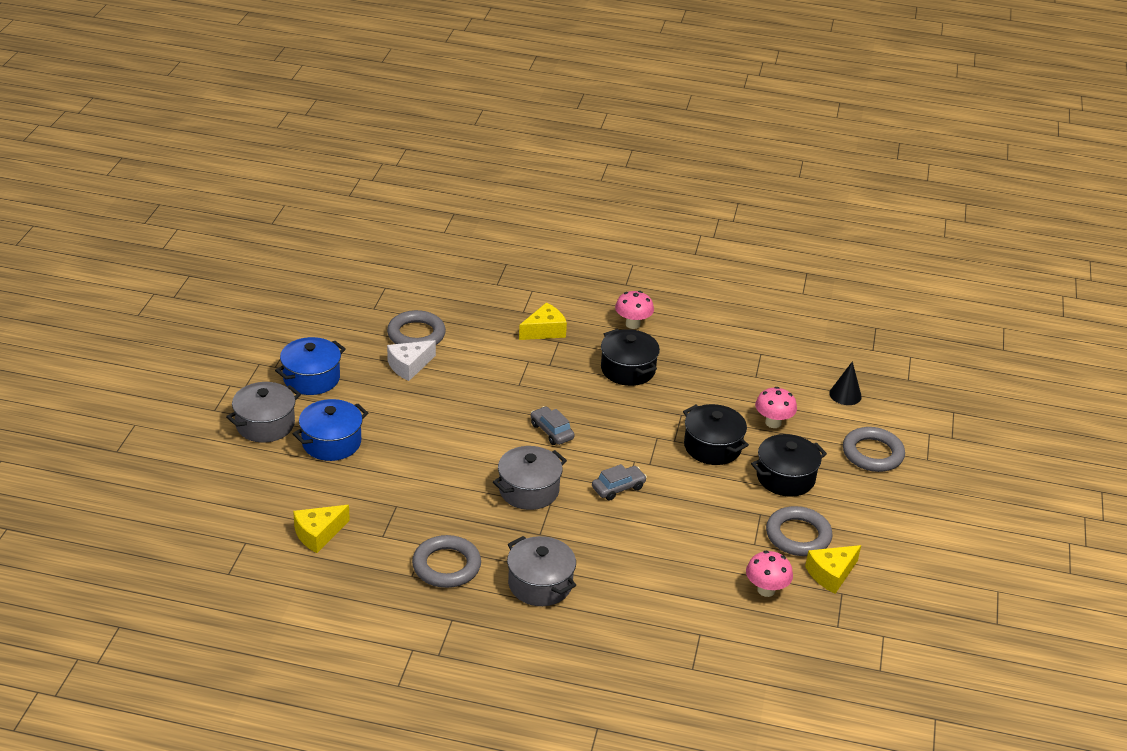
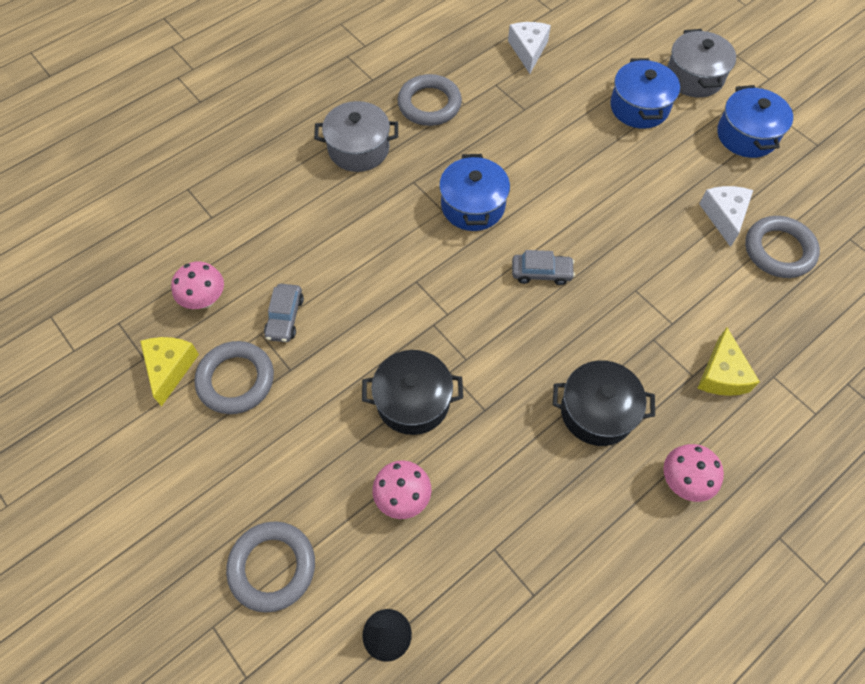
camera: 130 degrees right, 25 degrees up
(318, 534) = (528, 50): yellow cheese -> white cheese
(529, 490) = (473, 206): grey pot -> blue pot
(618, 488) = (421, 275): grey car -> grey car (285, 317)
(785, 477) = (315, 436): black pot -> none

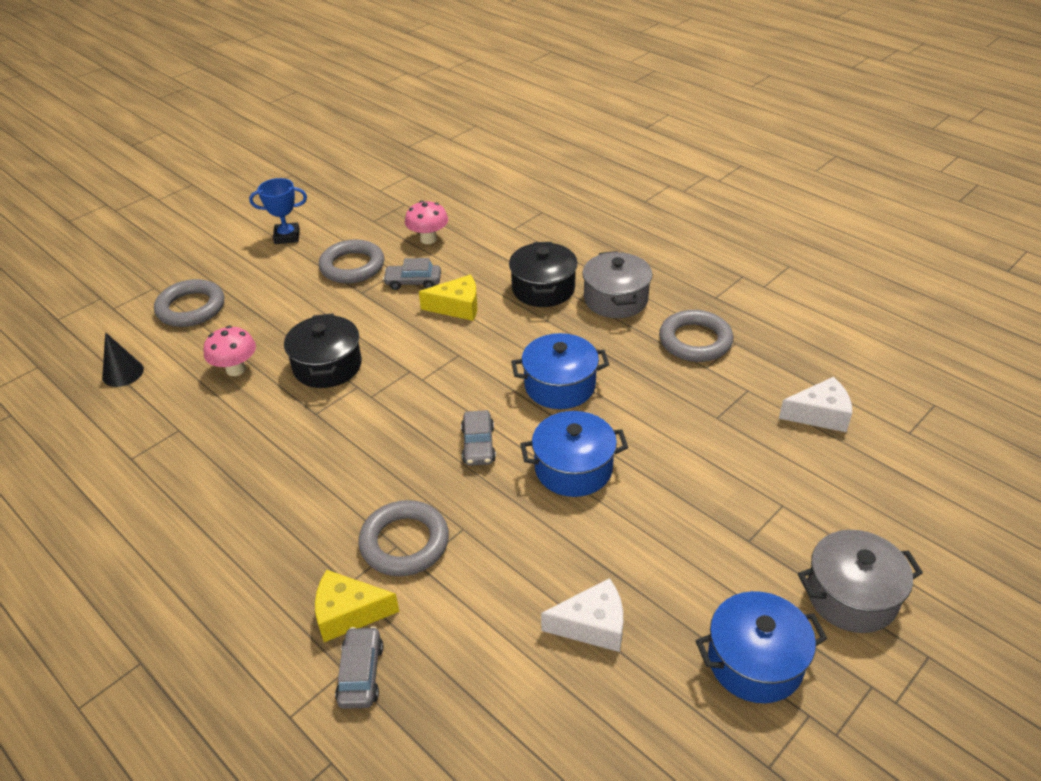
camera: 85 degrees right, 20 degrees down
(144, 460) = (287, 236): none -> blue trophy
(170, 368) = (364, 234): yellow cheese -> yellow cheese (457, 307)
(597, 412) = (307, 497): black pot -> black pot (543, 289)
(639, 107) = (763, 530): blue pot -> blue pot (573, 468)
(683, 481) = (220, 573): pink mushroom -> none
(775, 365) = (361, 674): none -> grey car
(779, 250) = (544, 691): grey ring -> grey ring (404, 542)

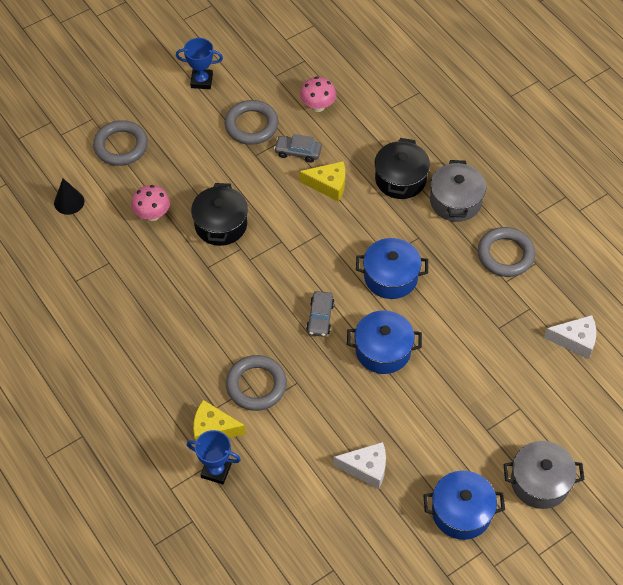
camera: 10 degrees right, 15 degrees up
(361, 674) = (216, 470): grey car -> blue trophy

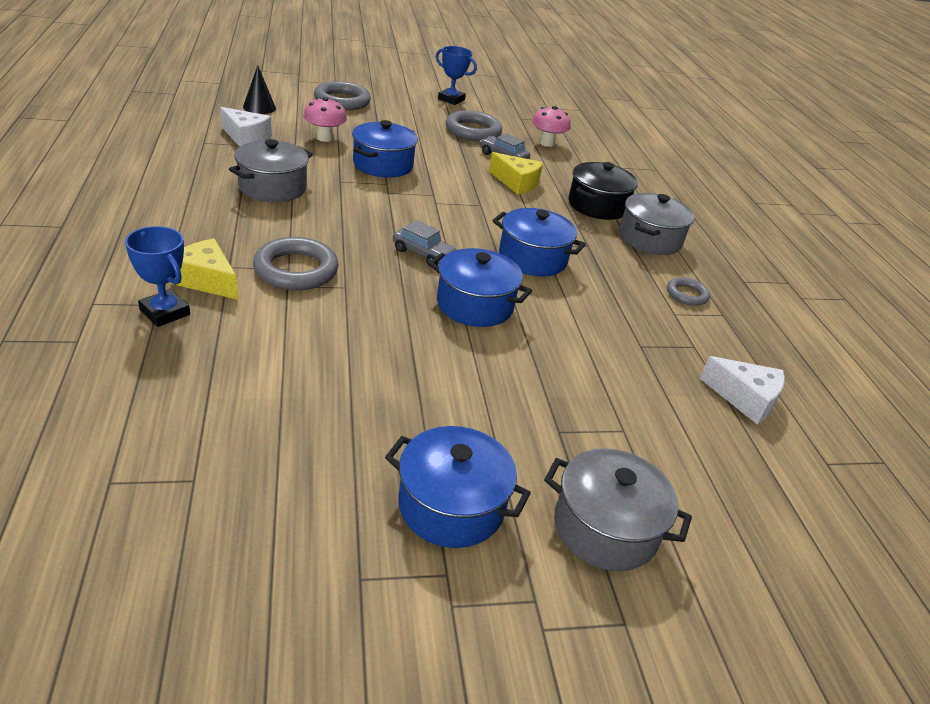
camera: 20 degrees right, 20 degrees down
(170, 306) = (273, 187): none -> grey pot
(221, 225) = (383, 165): black pot -> blue pot
(320, 318) = (423, 254): grey car -> grey car turned 90 degrees counterclockwise
(366, 468) = (354, 394): white cheese -> white cheese (246, 137)
(505, 255) = (687, 294): grey ring -> grey ring, size x0.56

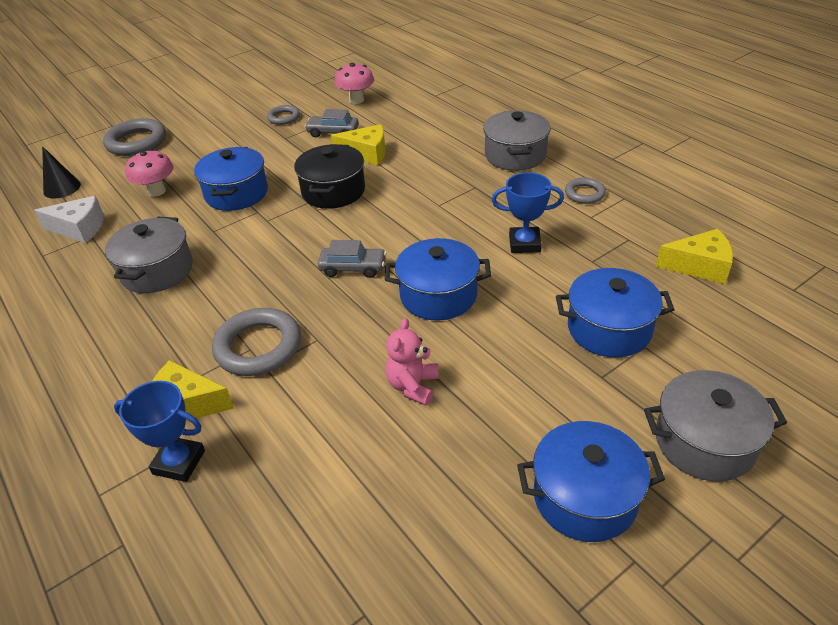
camera: 20 degrees left, 5 degrees up
(388, 355) = (413, 386): none -> pink teddy bear
(451, 99) = (235, 93): blue trophy -> blue trophy (524, 244)
(473, 131) = (283, 118): grey ring -> grey ring, size x0.56
(532, 258) = (444, 223): blue pot -> blue pot (609, 329)
(597, 206) = (449, 143): black pot -> black pot (333, 191)
(745, 399) = (699, 266): white cheese -> yellow cheese

